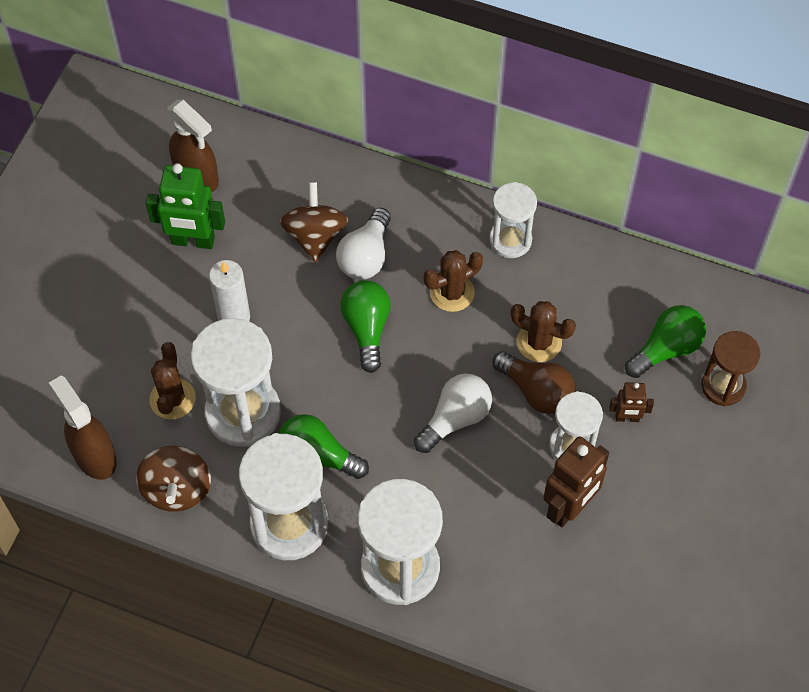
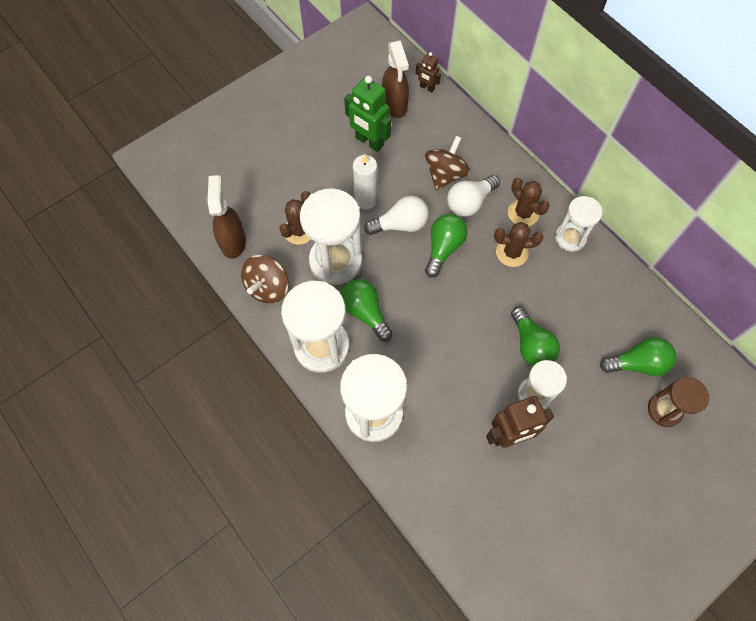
camera: 30 degrees right, 5 degrees up
(455, 419) = (466, 335): white light bulb -> white light bulb (400, 224)
(536, 391) = (531, 345): brown light bulb -> green light bulb
(539, 342) = (551, 314): brown cactus -> brown cactus (523, 213)
(627, 418) = (583, 396): brown robot -> brown robot (427, 88)

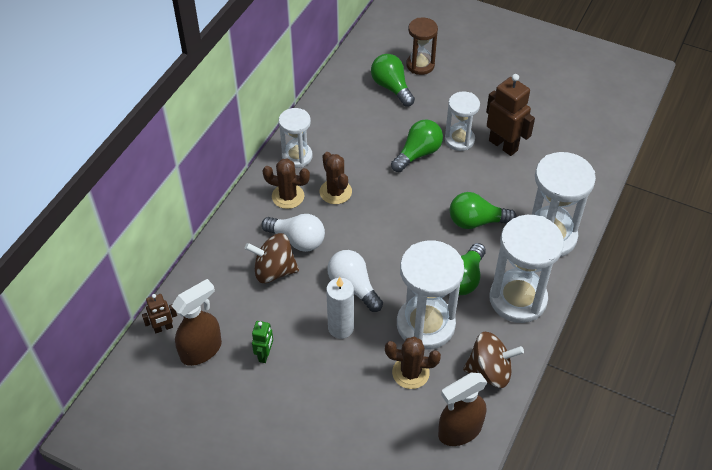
camera: 115 degrees left, 15 degrees down
(369, 142) = (265, 354): green robot -> green robot, size x0.54
(427, 88) = (163, 328): brown robot -> brown robot turned 60 degrees clockwise
(443, 248) = (360, 243): green light bulb -> green light bulb (476, 221)
(523, 213) = (288, 196): brown cactus -> brown cactus turned 75 degrees clockwise

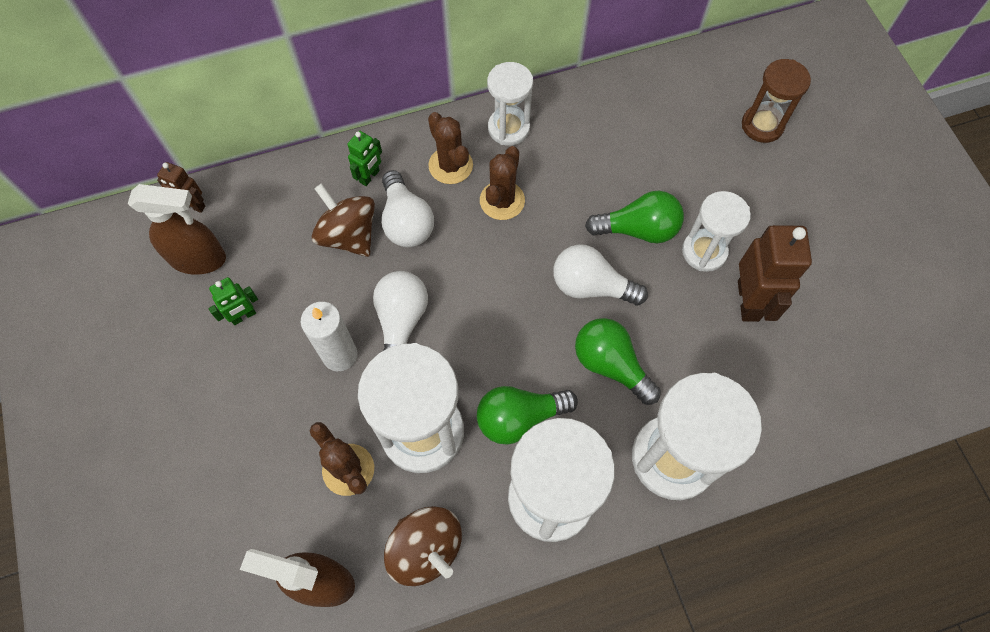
camera: 45 degrees right, 15 degrees up
(250, 235) = (369, 176): none -> green robot
(391, 87) = (698, 127): green light bulb -> none
(426, 195) = (591, 286): none -> white light bulb

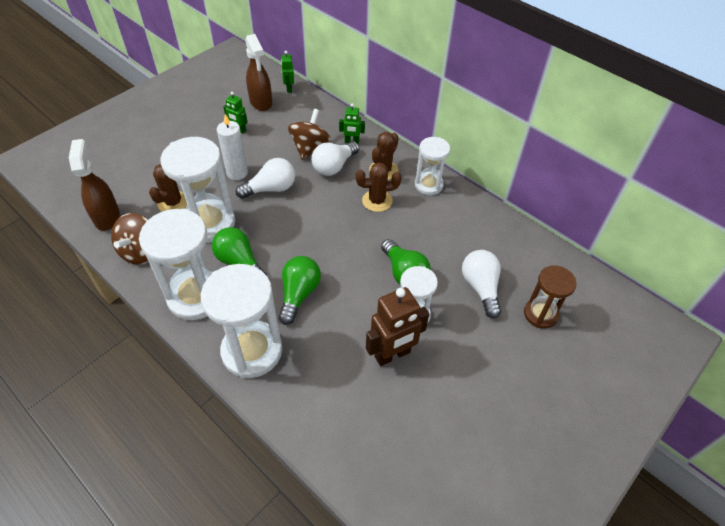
camera: 60 degrees right, 15 degrees down
(193, 206) = (289, 88): brown robot -> green robot
(591, 286) = (347, 264): white light bulb -> white light bulb (480, 288)

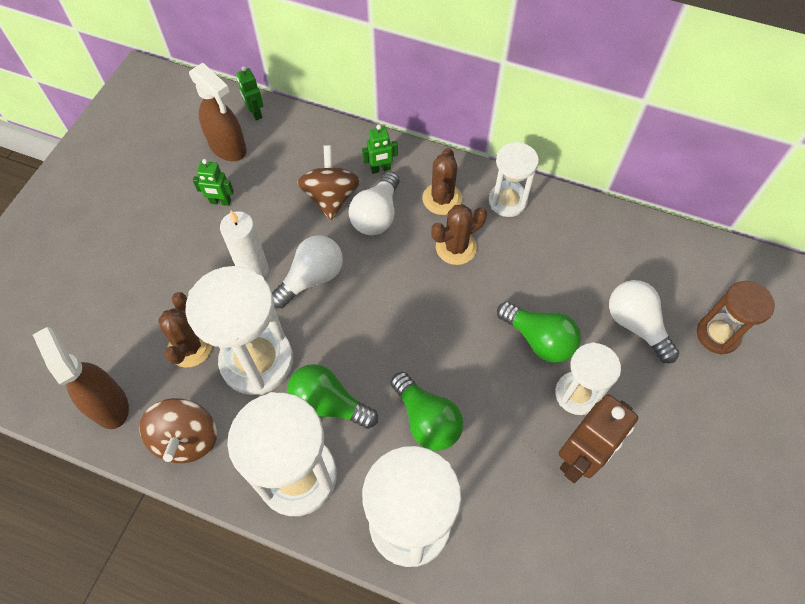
camera: 20 degrees left, 10 degrees up
(299, 294) = (426, 420): green light bulb -> green light bulb turned 150 degrees clockwise

